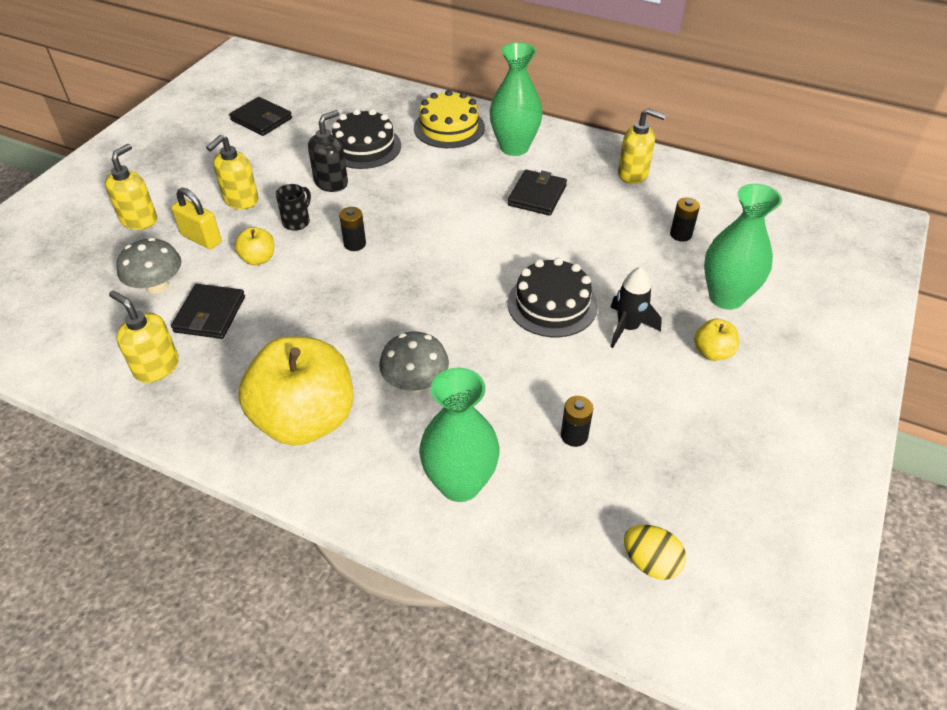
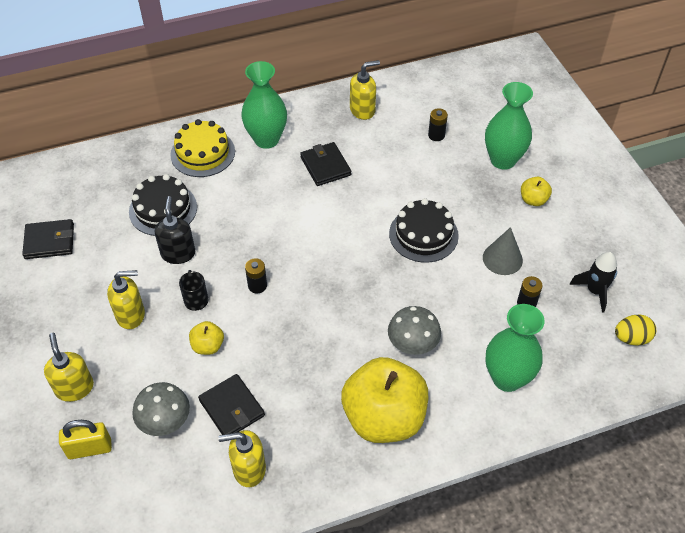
camera: 45 degrees left, 5 degrees up
(201, 238) = (145, 364): yellow padlock -> yellow padlock (90, 449)
(241, 200) = (131, 315): yellow soap dispenser -> yellow soap dispenser turned 90 degrees counterclockwise
(604, 379) = (502, 259): none -> grey cone
(627, 328) = (478, 218): black rocket -> black rocket (594, 291)

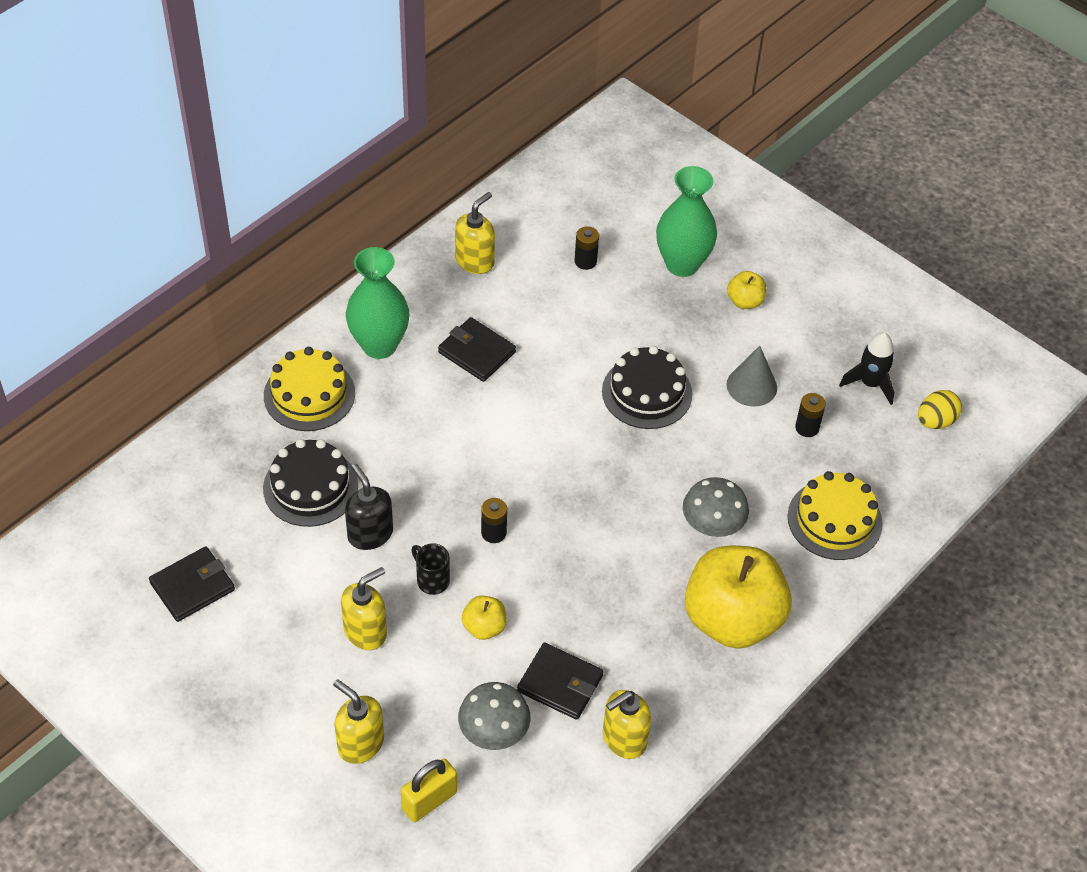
camera: 30 degrees left, 0 degrees up
(507, 378) = (834, 520): green vase -> yellow cake

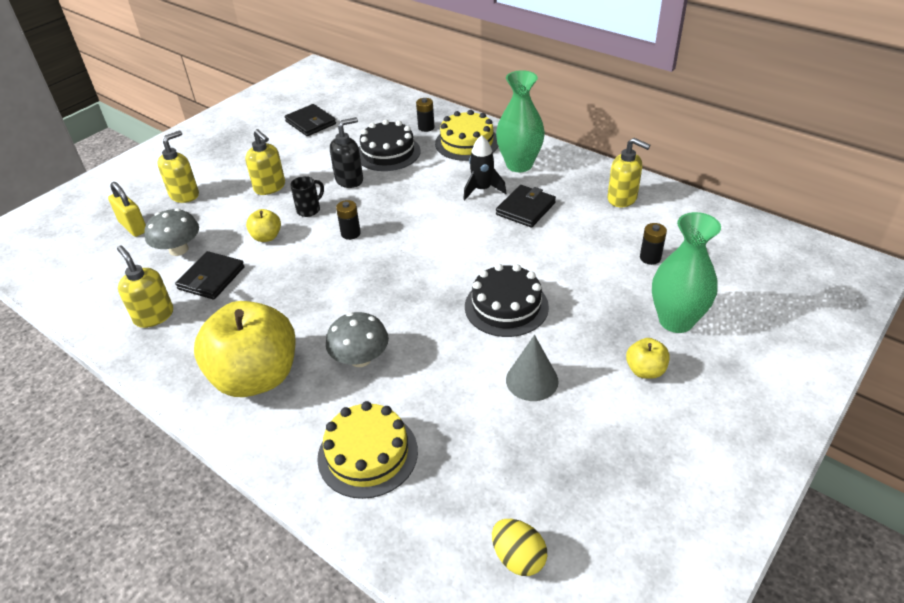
camera: 90 degrees right, 10 degrees down
(807, 428) = (486, 428): black battery -> black battery (426, 127)
(870, 384) = (561, 487): black rocket -> black rocket (482, 189)

